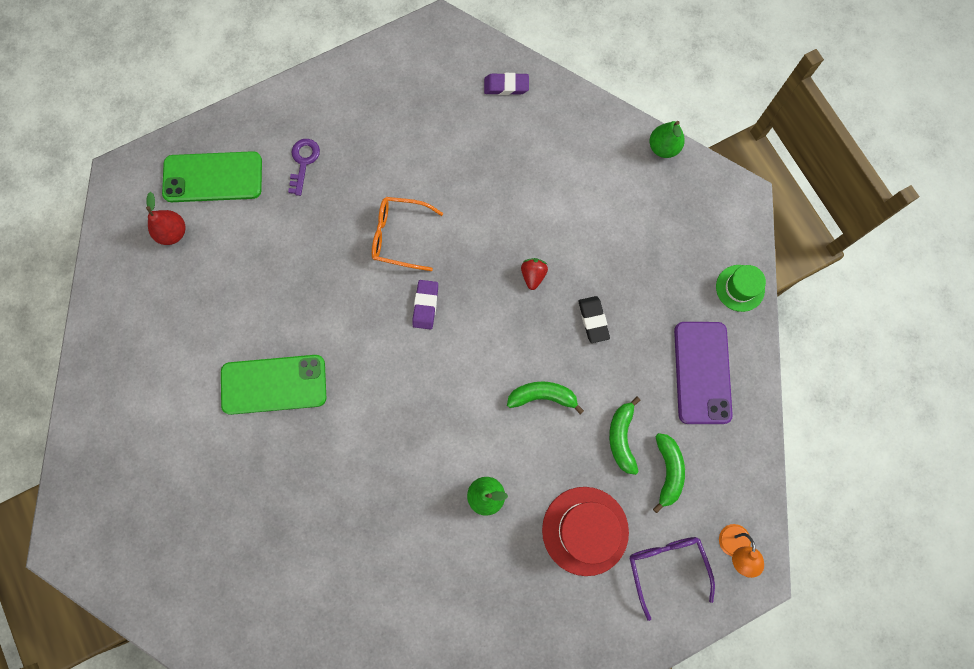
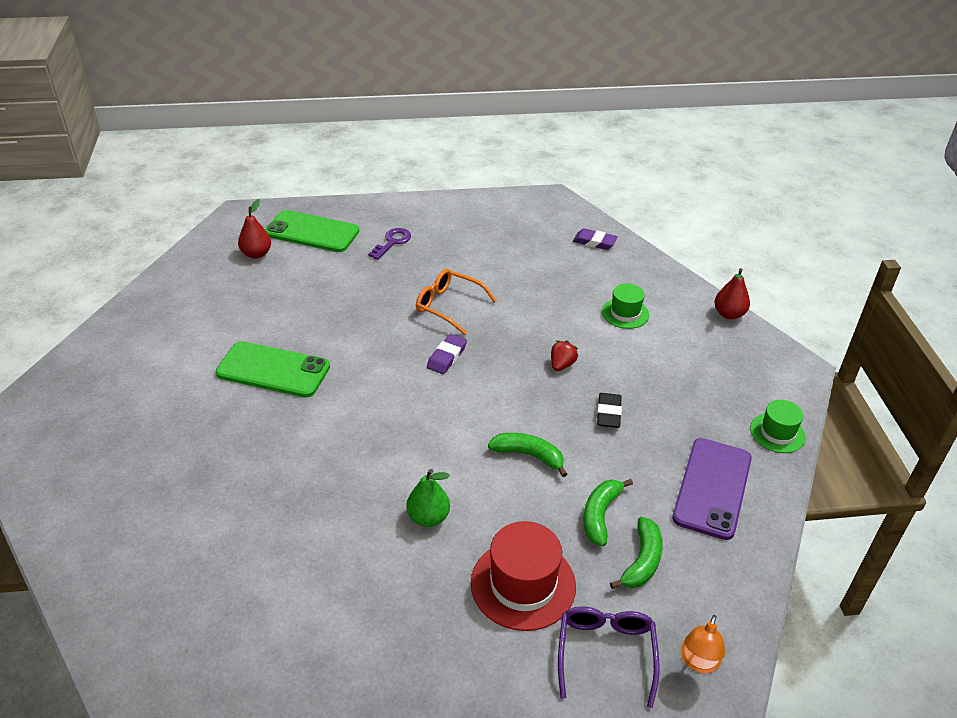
camera: 20 degrees right, 35 degrees down
(568, 183) = (625, 313): none -> green hat
(663, 147) = (729, 314): green pear -> red pear

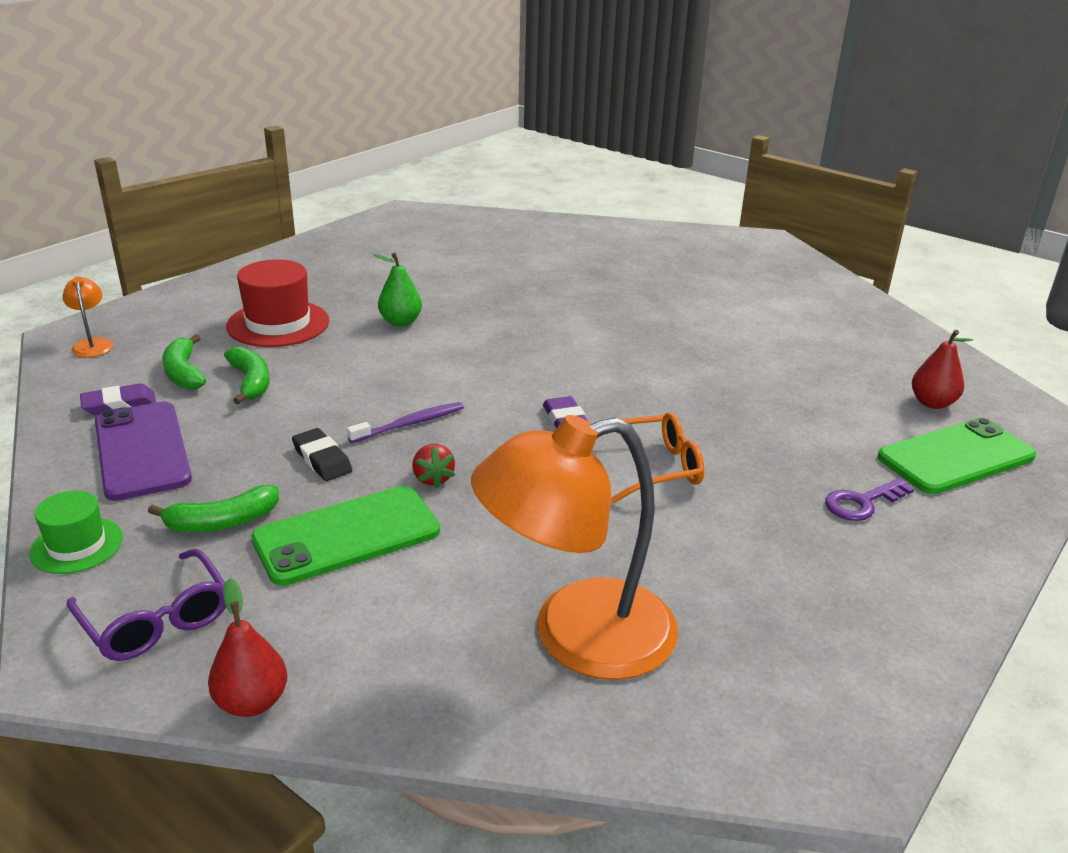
camera: 135 degrees right, 10 degrees down
(273, 370) = (687, 336): green phone -> green phone (347, 535)
(392, 242) = (862, 503): purple key -> purple key turned 75 degrees clockwise
(529, 455) = (367, 389): green banana -> green banana (222, 522)
(534, 409) = (409, 424): none -> purple toothbrush
(584, 268) = (576, 636): none -> orange lamp
(594, 242) = (630, 706): purple eraser -> purple eraser (119, 404)
(606, 652) = (176, 321): purple glasses -> purple glasses (157, 620)
(625, 313) = (427, 594): green hat -> none

